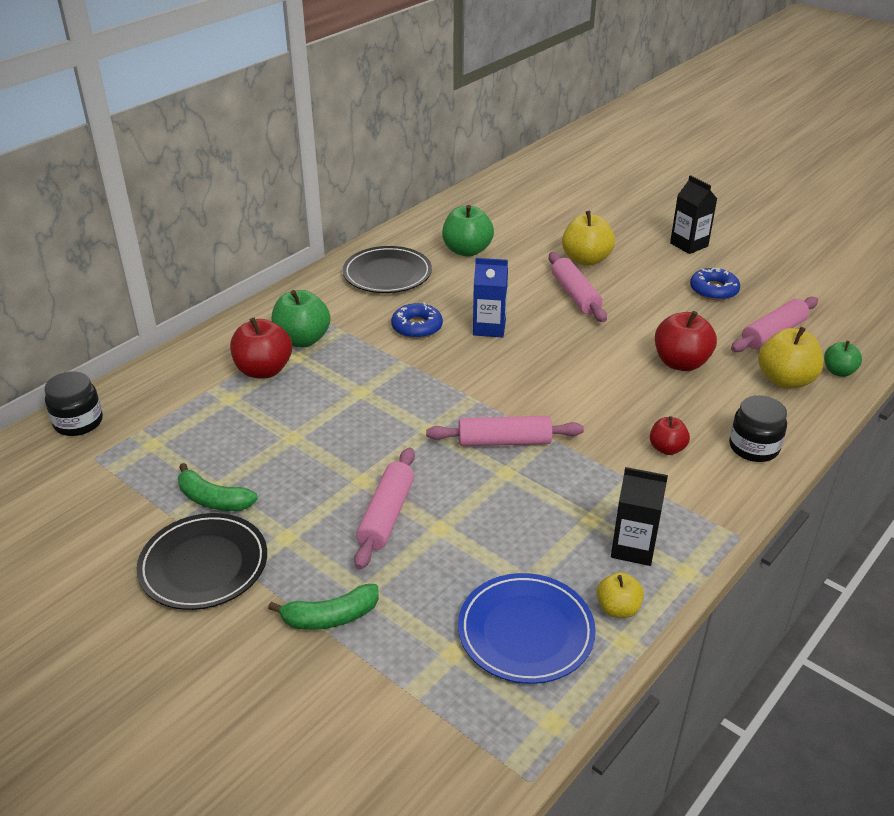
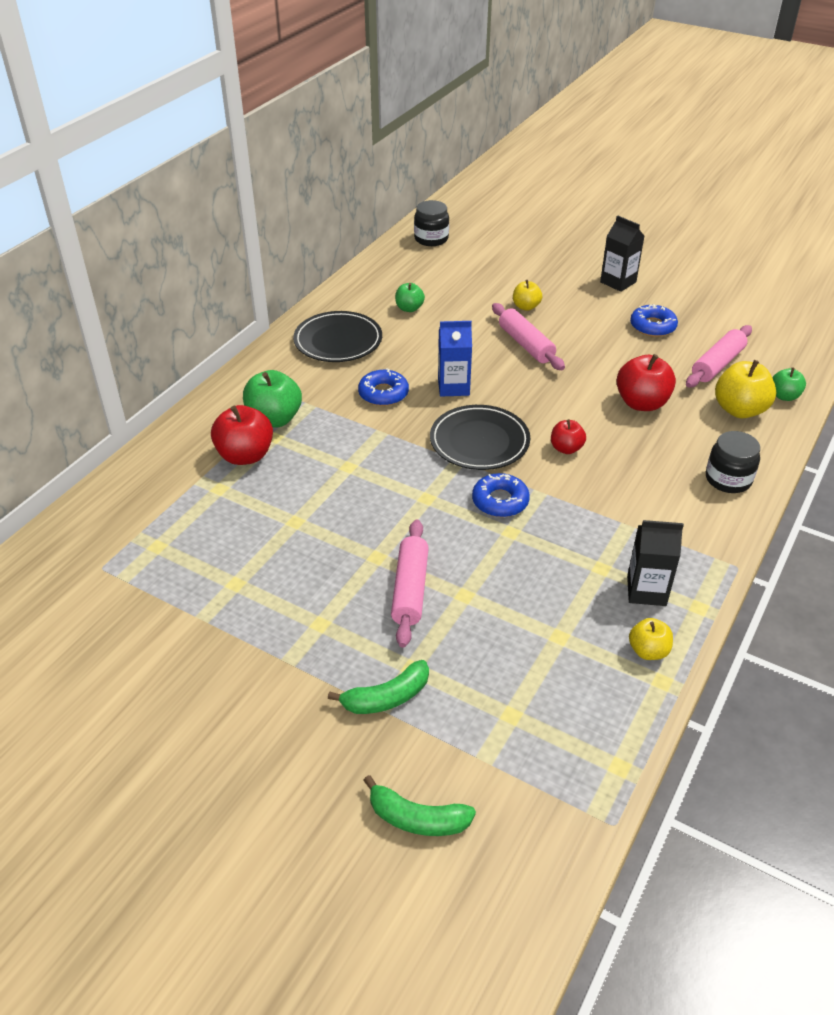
camera: 10 degrees left, 5 degrees up
(78, 422) = (73, 532): black jar -> black jar (431, 239)
(204, 565) = (248, 663): black plate -> black plate (479, 441)
(214, 500) = (237, 596): green banana -> green banana (417, 818)
(467, 251) = (409, 308): green apple -> green apple, size x0.58
(504, 441) = (500, 501): pink rolling pin -> blue donut
(525, 631) = (571, 685): blue plate -> none
(586, 259) = (526, 307): yellow apple -> yellow apple, size x0.58
(667, 448) = (651, 490): red apple -> red apple (566, 448)

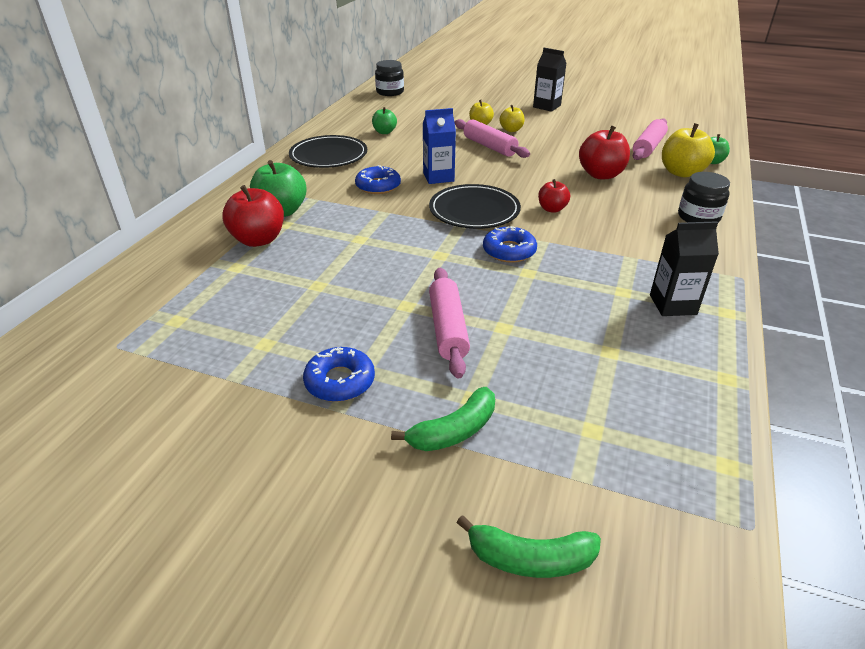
camera: 10 degrees left, 5 degrees down
(648, 651) = (700, 354): yellow apple -> yellow apple (511, 130)
(652, 326) = (586, 129): blue donut -> blue donut (340, 381)

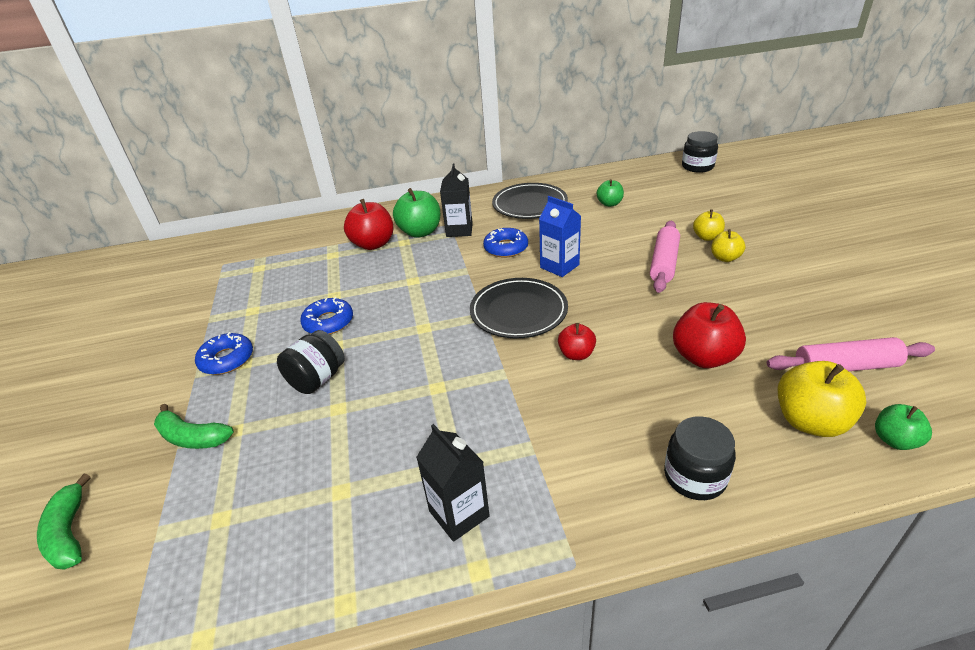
camera: 60 degrees right, 0 degrees up
(448, 329) = (317, 379): pink rolling pin -> black jar
(509, 251) = (465, 361): blue donut -> blue donut (328, 322)
(546, 106) = (830, 252): black carton -> black carton (459, 230)

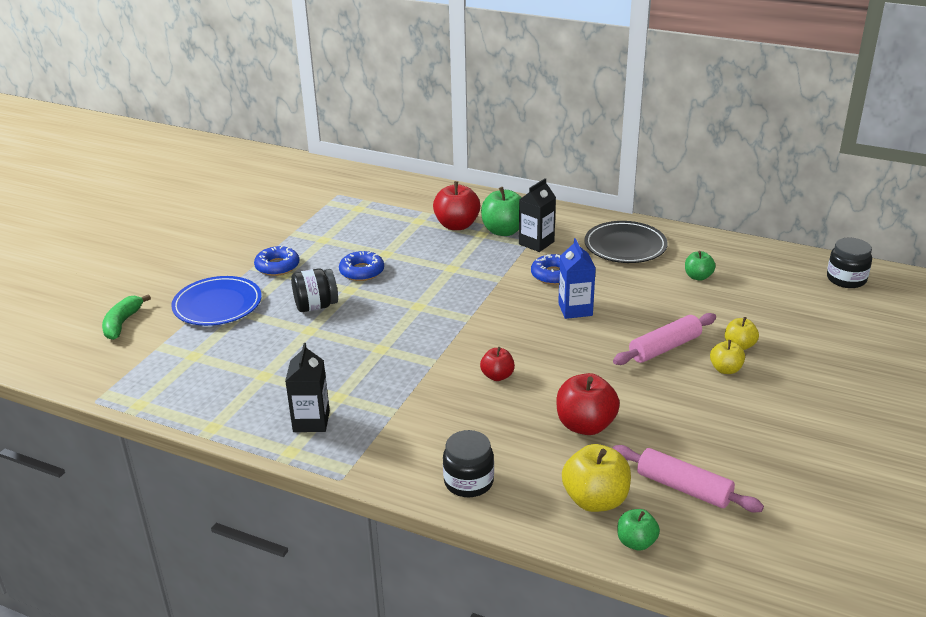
camera: 35 degrees right, 5 degrees down
(192, 437) = (217, 305): green banana -> blue plate
(518, 311) = (497, 327): black plate -> none

